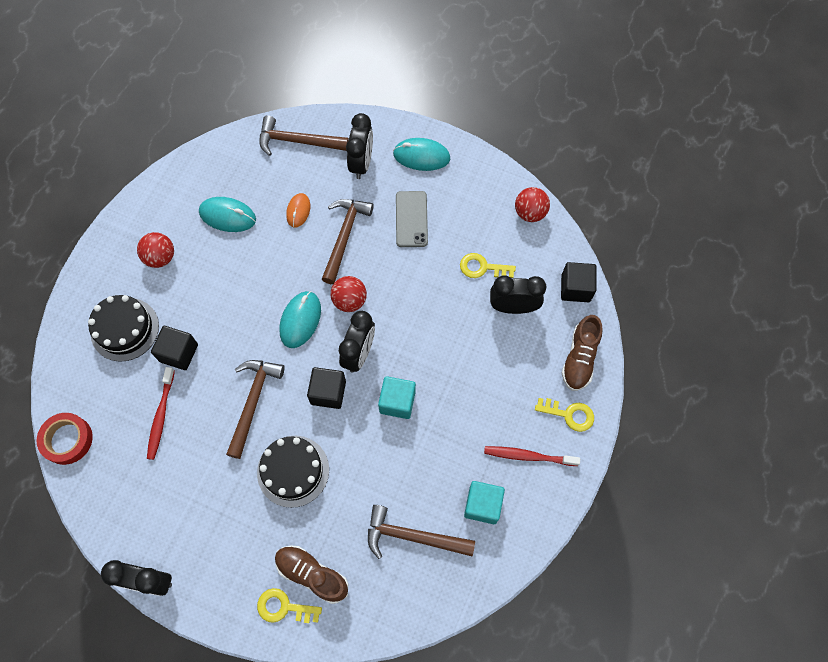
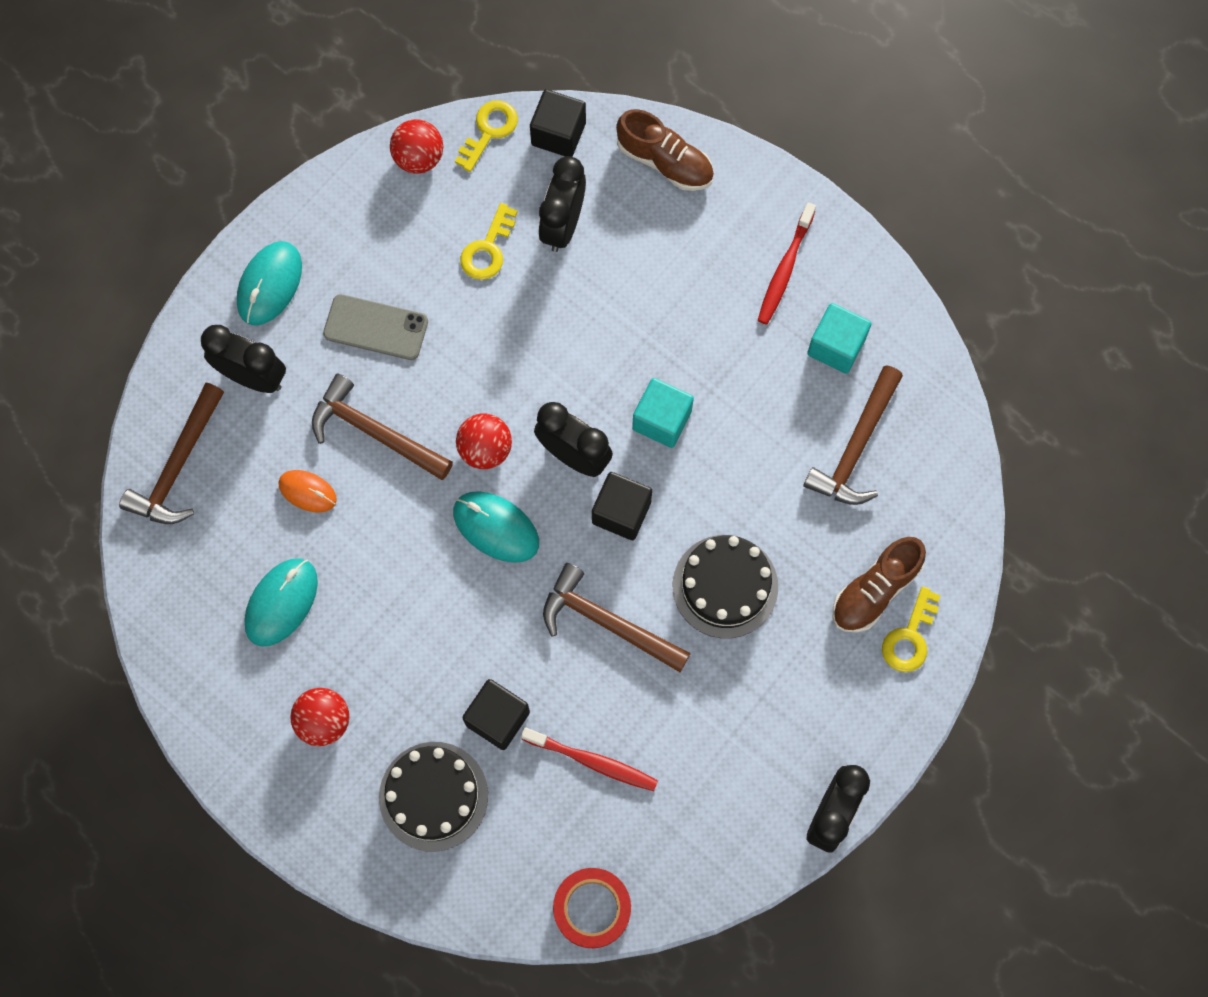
camera: 75 degrees left, 5 degrees up
(569, 414) = (741, 200): yellow key -> yellow key (489, 131)

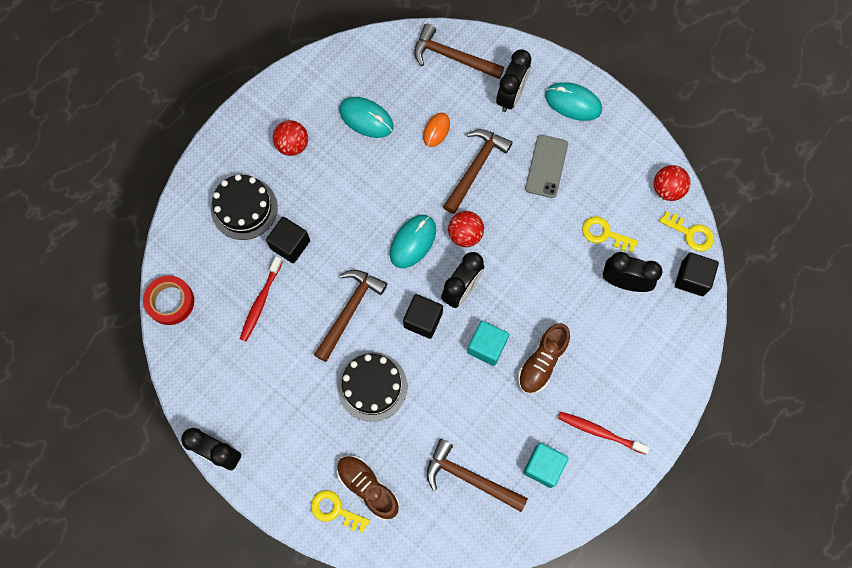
camera: 90 degrees right, 0 degrees up
(665, 162) = (676, 350): brown shoe -> brown shoe (542, 362)

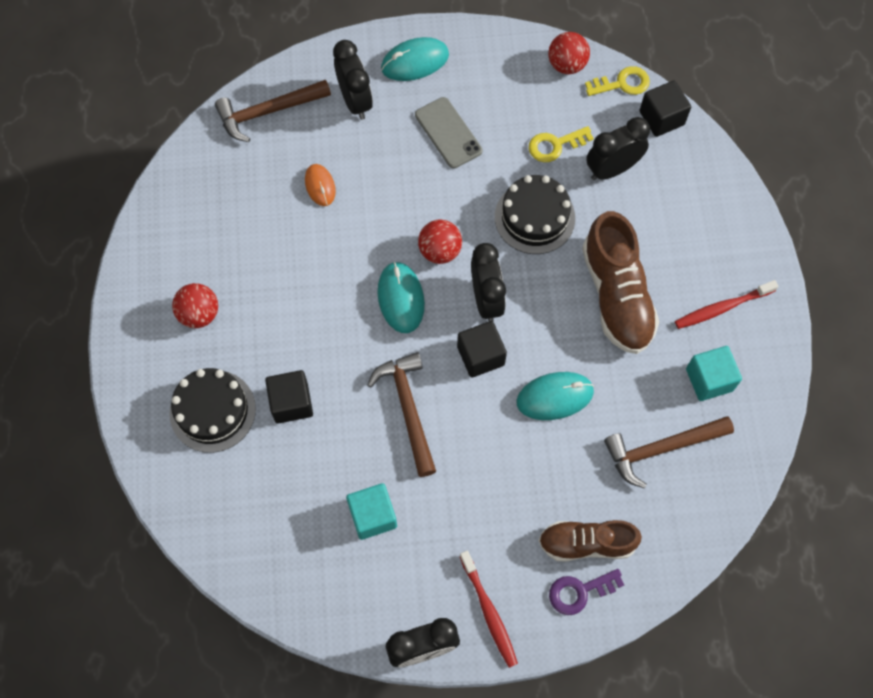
camera: 45 degrees left, 5 degrees down
(170, 302) = (230, 560): red tape -> none
(261, 301) = (318, 478): red toothbrush -> red toothbrush (489, 611)
(335, 510) = (580, 591): yellow key -> purple key
(366, 118) = (244, 231): turquoise mouse -> turquoise mouse (555, 397)
(372, 386) = (497, 454): black cake -> black cake (534, 217)
(476, 168) = (389, 187): brown hammer -> none
(487, 346) = (558, 326): turquoise cube -> turquoise cube (373, 516)
(542, 362) = (617, 296): brown shoe -> brown shoe, size x1.51

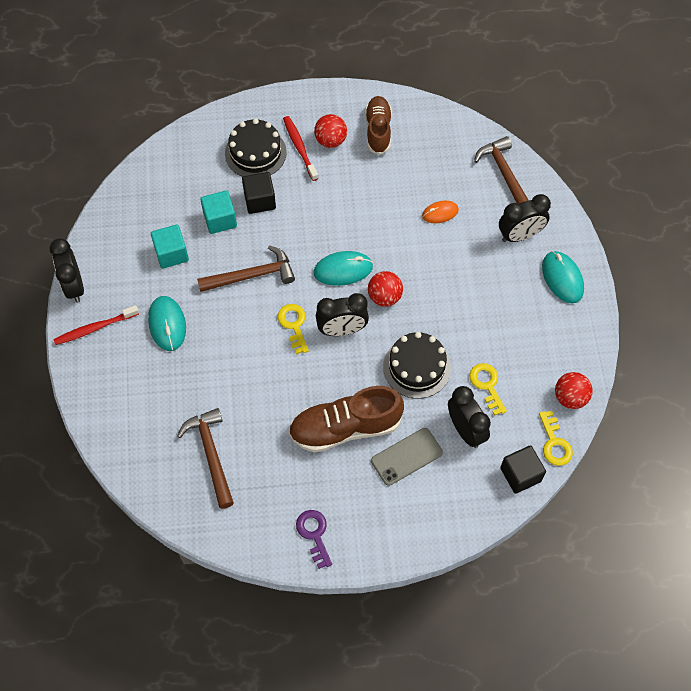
camera: 90 degrees right, 5 degrees down
(448, 133) = (494, 303): grey phone -> grey phone (406, 456)
(480, 356) = (294, 325): black cube -> yellow key
(555, 397) = (258, 377): turquoise mouse -> turquoise mouse (167, 324)
(580, 591) = (103, 390): purple key -> purple key (314, 534)
(586, 543) = (139, 395): brown shoe -> brown shoe (378, 130)
(709, 380) = (269, 496): turquoise cube -> turquoise cube (220, 220)
(722, 308) = (334, 512): red toothbrush -> red toothbrush (300, 148)

